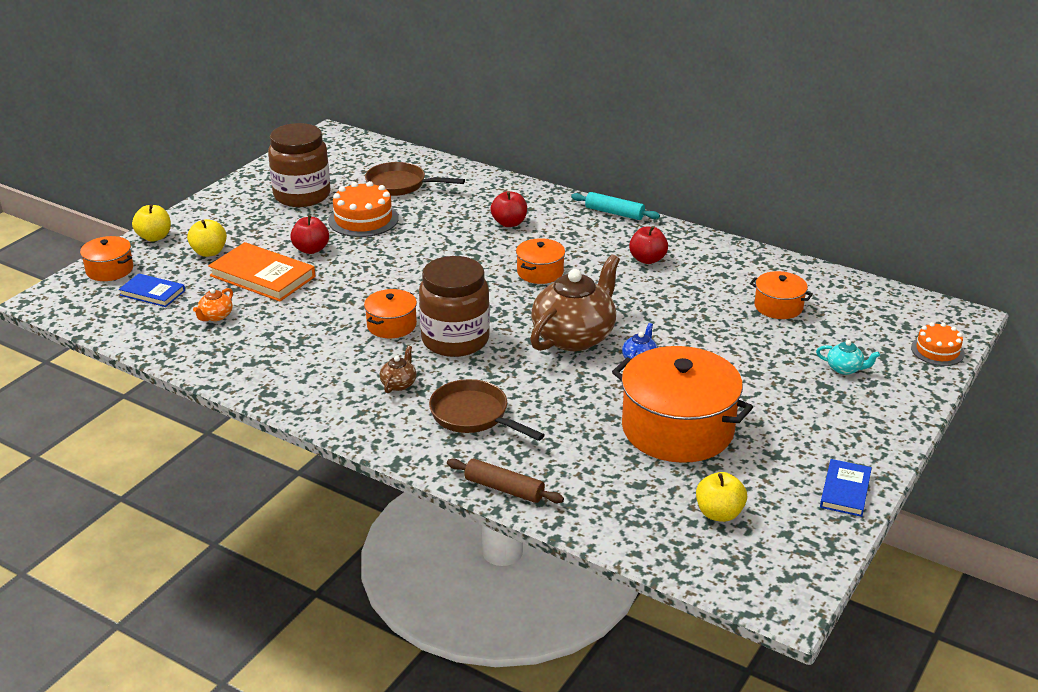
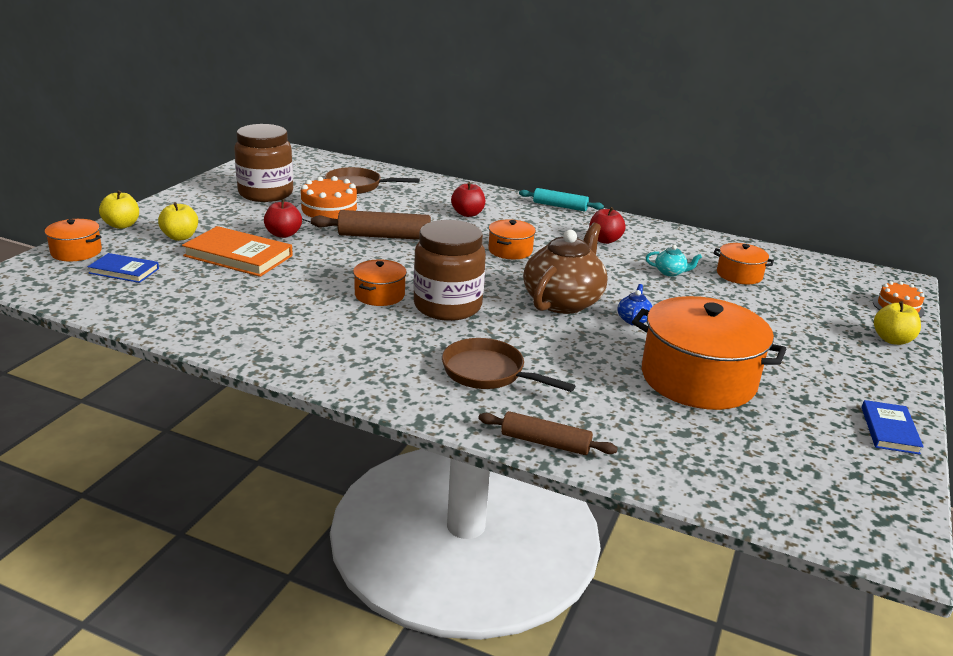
camera: 10 degrees left, 5 degrees down
(216, 316) = (194, 290): orange teapot -> none
(399, 384) = (401, 346): brown teapot -> none
(413, 253) = (384, 236): none -> brown rolling pin
(719, 513) = (779, 458): yellow apple -> yellow apple (892, 340)
(845, 369) = (826, 323): turquoise teapot -> turquoise teapot (670, 272)

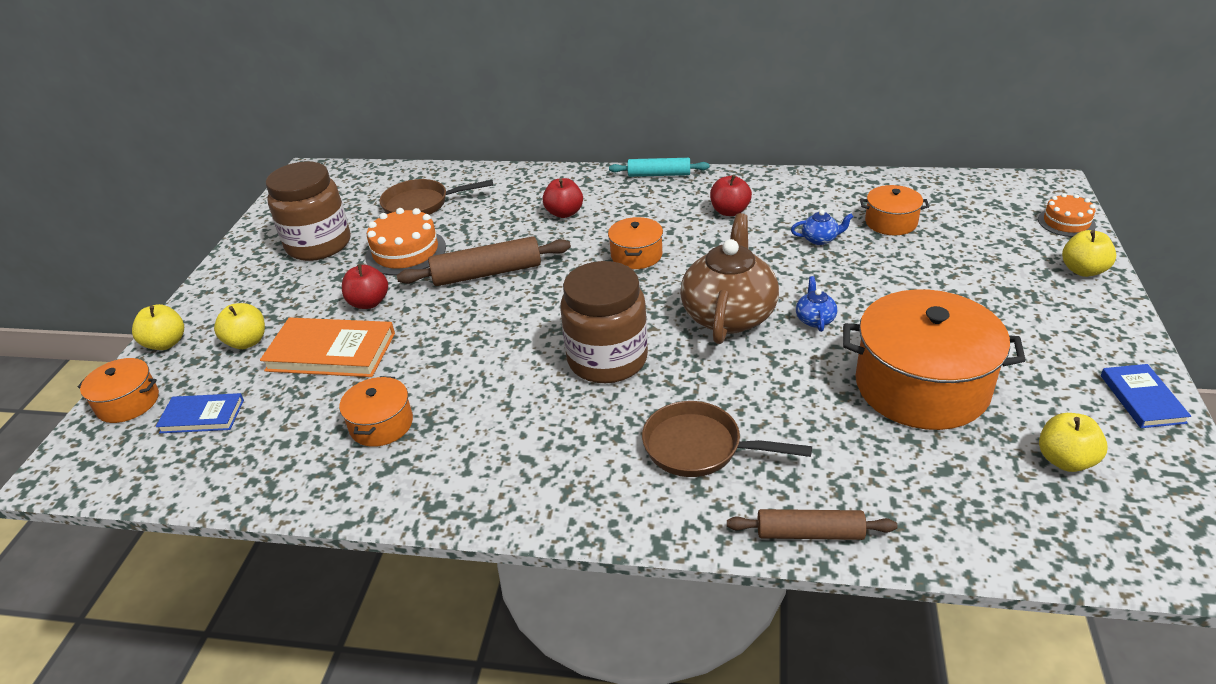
camera: 10 degrees left, 10 degrees up
(379, 295) = (523, 365): orange pot -> orange pot (381, 424)
(670, 272) = (820, 239): turquoise teapot -> blue teapot
(793, 451) = (1065, 460): none -> yellow apple

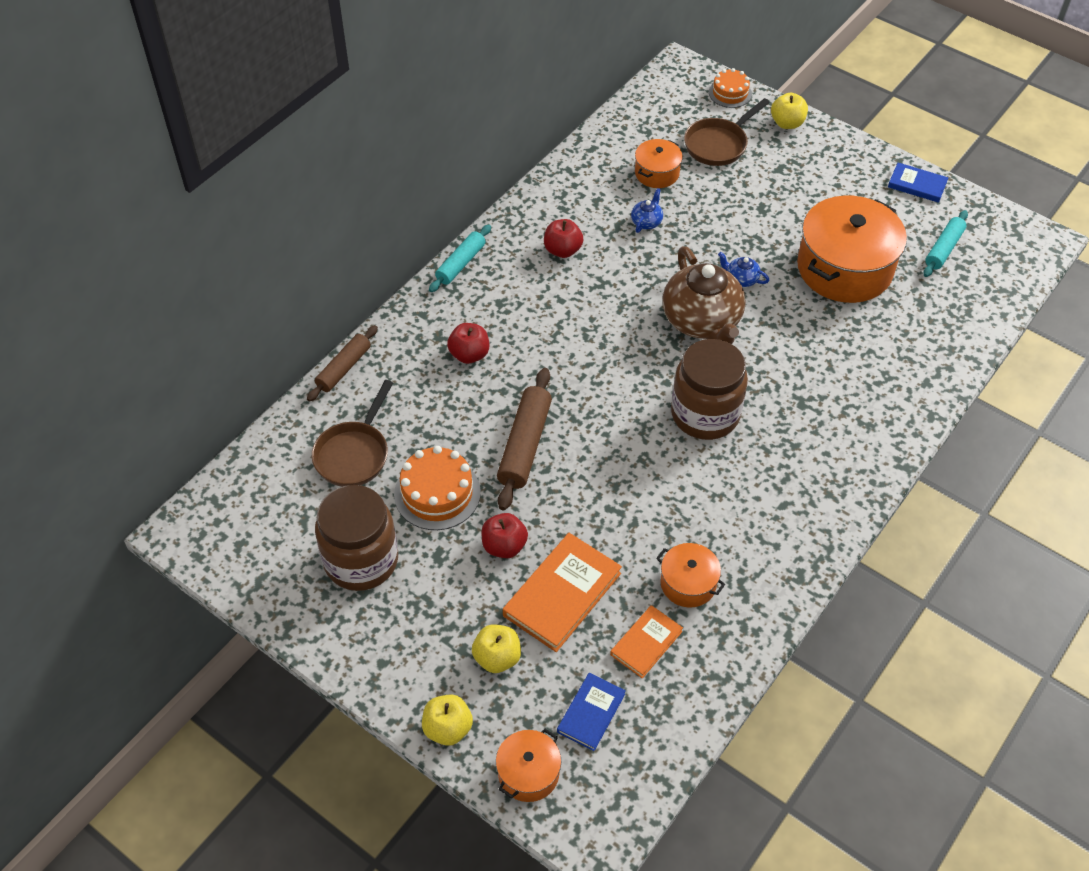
camera: 65 degrees left, 15 degrees up
(295, 422) = (646, 643): none -> orange book
(636, 255) = (579, 336): orange pot -> none
(699, 447) = (832, 406): brown pan -> brown pan (718, 144)
(729, 315) = (702, 321): brown teapot -> brown teapot turned 150 degrees counterclockwise
(809, 533) = (935, 391): brown rolling pin -> brown rolling pin (344, 368)
(1065, 460) = (943, 249): yellow apple -> turquoise rolling pin

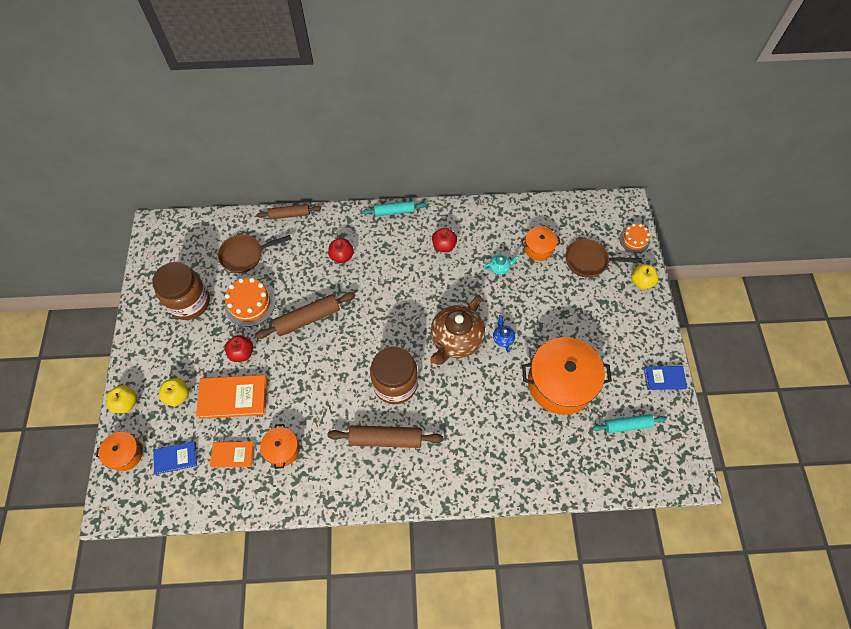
camera: 50 degrees right, 10 degrees up
(646, 222) = (499, 268): blue teapot -> turquoise teapot
(769, 469) = (385, 439): none -> brown rolling pin
(917, 185) = (664, 378): blue book -> blue book turned 75 degrees counterclockwise

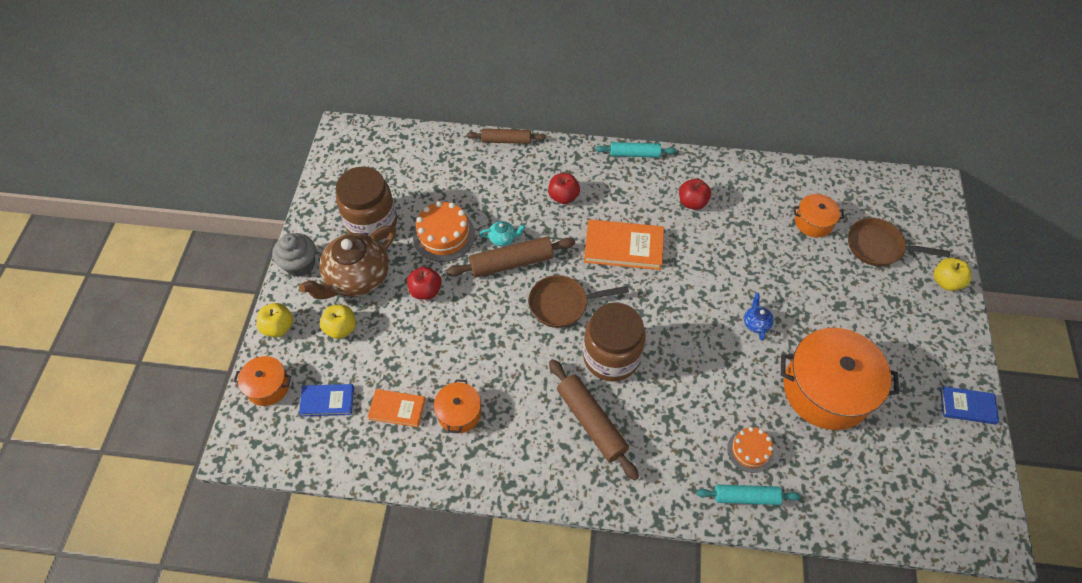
camera: 10 degrees right, 5 degrees down
(136, 347) = (300, 264): none -> grey cupcake
(233, 398) = (407, 341): orange book -> orange book (623, 247)
(245, 255) = (446, 179): brown pan -> brown pan (563, 304)
(385, 439) = (591, 422): brown rolling pin -> brown rolling pin turned 45 degrees clockwise
(456, 340) = (695, 316): brown teapot -> brown teapot (357, 278)
(499, 268) = (760, 238): turquoise teapot -> turquoise teapot (503, 238)
(627, 425) = (912, 457): turquoise rolling pin -> turquoise rolling pin (746, 497)
(634, 240) = (940, 229): orange cake -> orange cake (750, 450)

